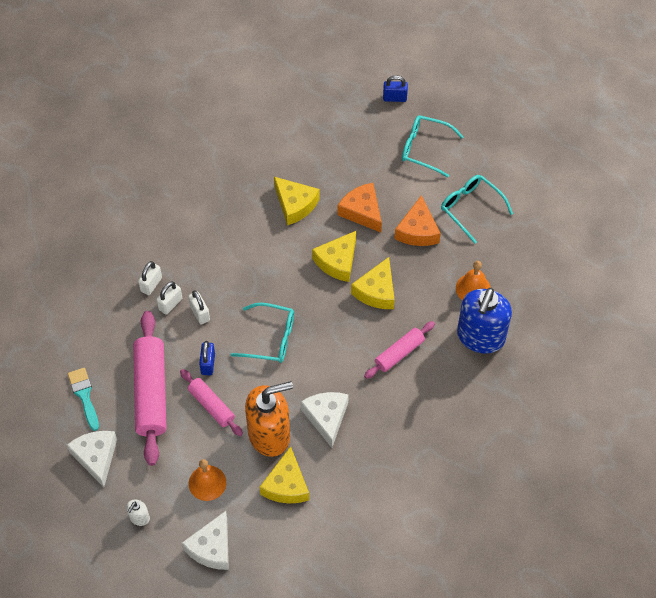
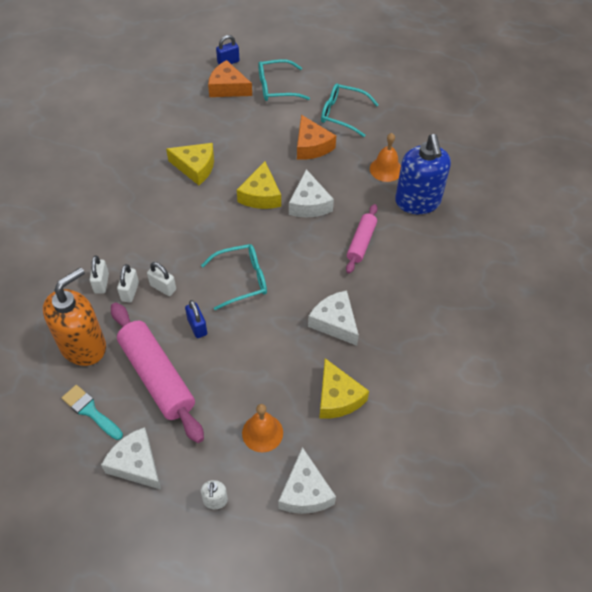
camera: 30 degrees left, 5 degrees down
(211, 406) = (223, 361): pink rolling pin -> none
(269, 435) = (293, 361): orange soap dispenser -> orange soap dispenser (83, 346)
(362, 211) = (256, 150): orange cheese -> orange cheese (228, 88)
(376, 291) = (309, 204): yellow cheese -> white cheese

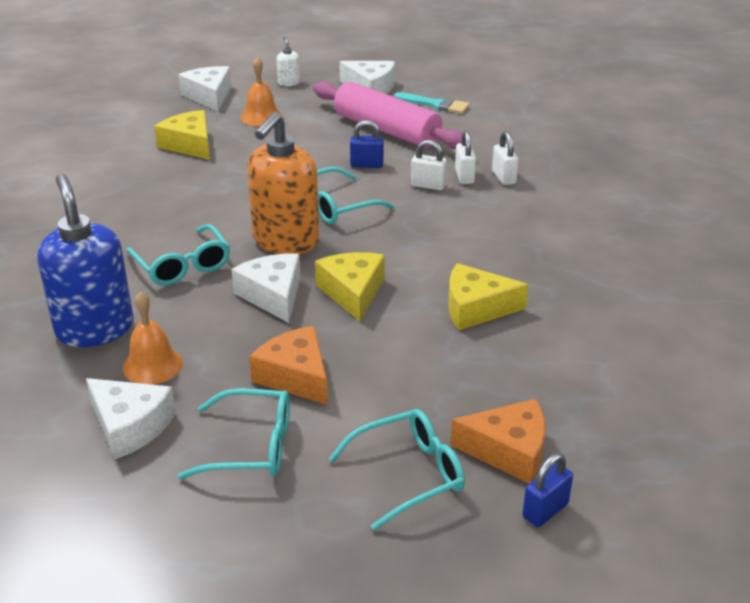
camera: 165 degrees right, 20 degrees down
(83, 346) = (479, 136): orange soap dispenser -> orange soap dispenser (285, 241)
(197, 327) = (366, 165): blue padlock -> blue padlock turned 45 degrees counterclockwise
(335, 322) = (204, 191): white cheese -> white cheese (130, 426)
(361, 242) = (182, 266): pink rolling pin -> turquoise glasses

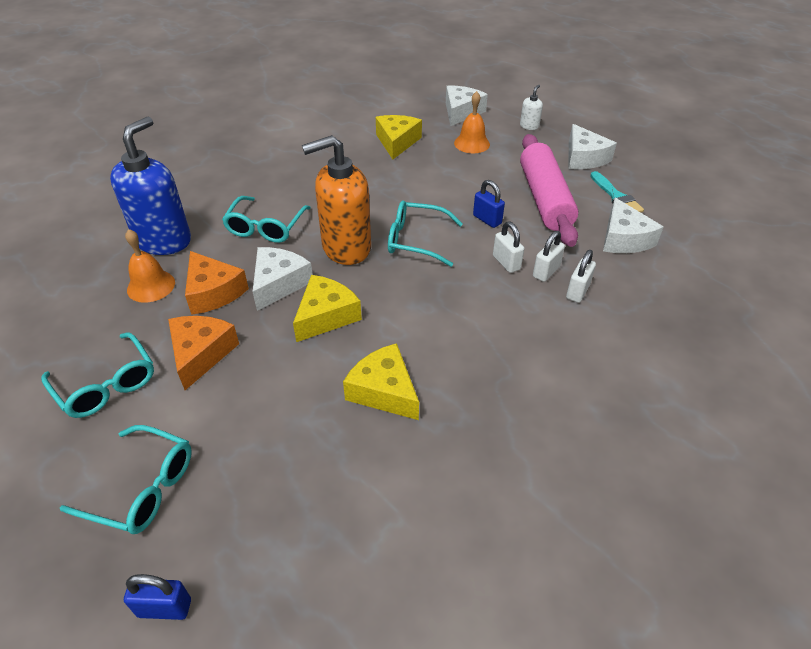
camera: 45 degrees right, 10 degrees up
(130, 426) = (82, 319): white cheese -> white cheese (623, 239)
(508, 451) = (222, 531): orange cheese -> orange cheese (213, 292)

